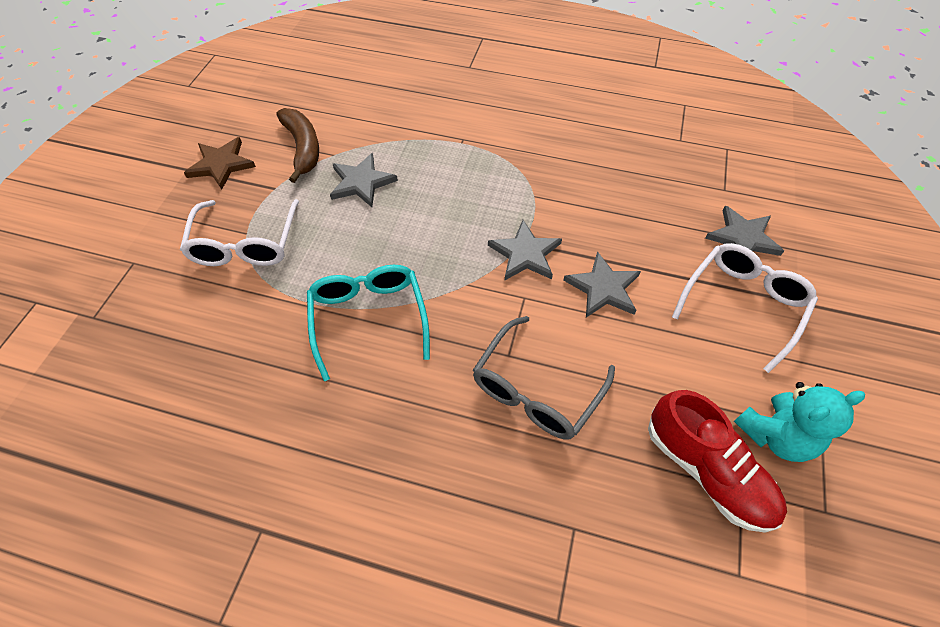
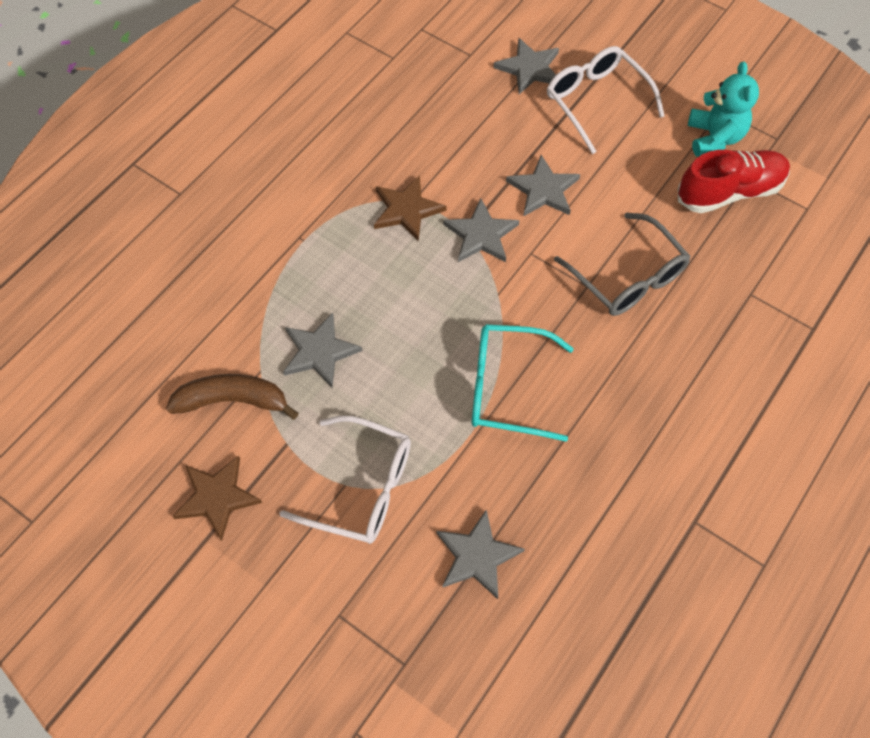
camera: 70 degrees left, 5 degrees up
(195, 341) = (477, 556): none -> grey star
(524, 195) = (406, 210): none -> brown star

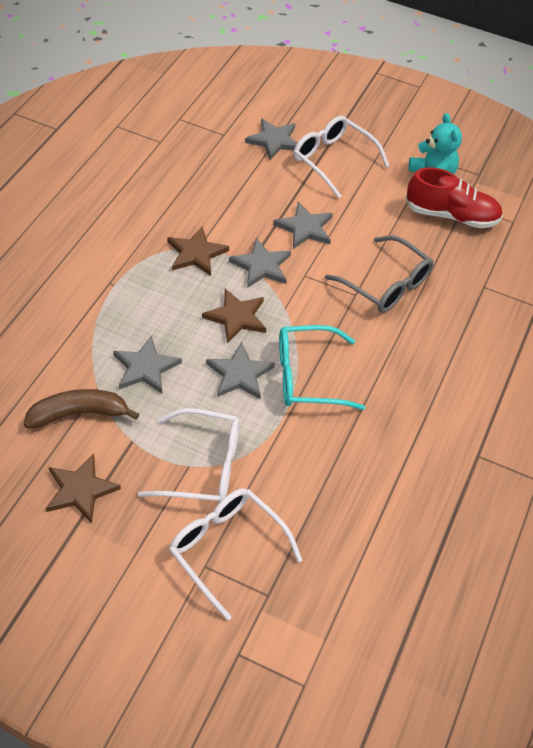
camera: 15 degrees left, 10 degrees down
(368, 597) = (226, 549): none -> white glasses
(438, 299) = (236, 317): none -> brown star
(477, 556) = (310, 504): grey star -> grey star (239, 374)
(729, 192) = (451, 216): red shoe -> red shoe turned 45 degrees clockwise

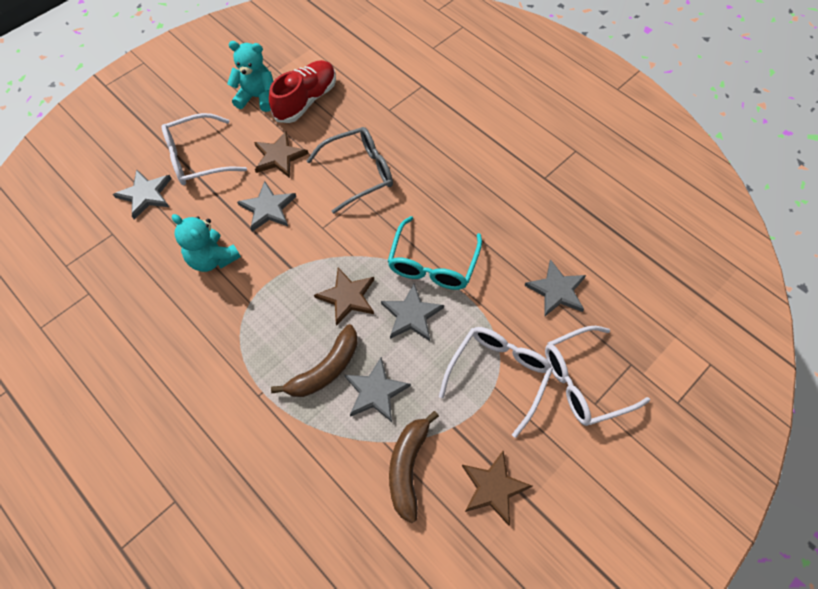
camera: 65 degrees left, 10 degrees up
(153, 323) = (325, 369): none -> brown banana
(196, 253) = (256, 306): brown star -> brown star (279, 156)
(231, 207) = (212, 258): none -> turquoise teddy bear
(261, 266) = (296, 257): grey star -> grey star (556, 290)

